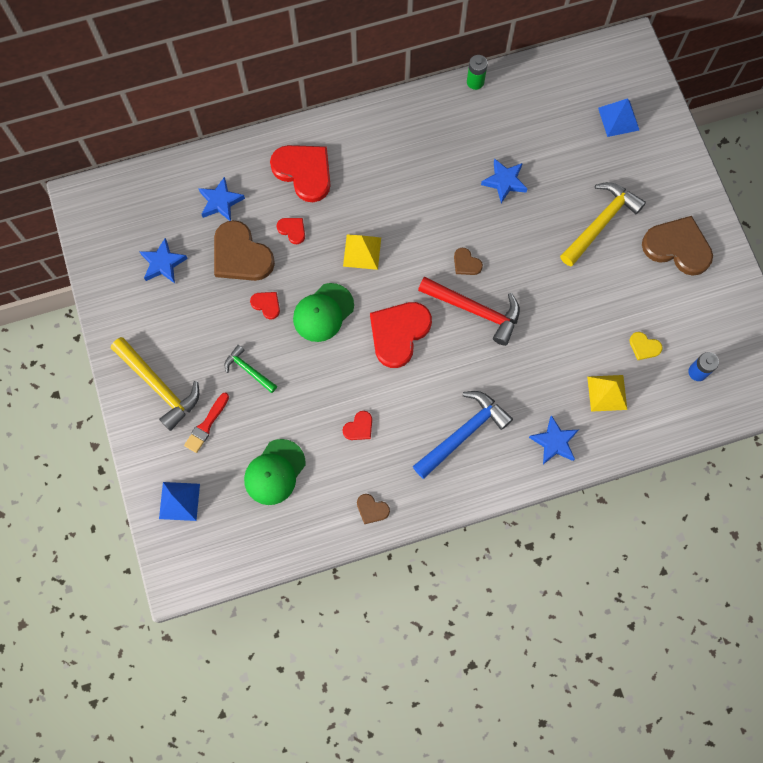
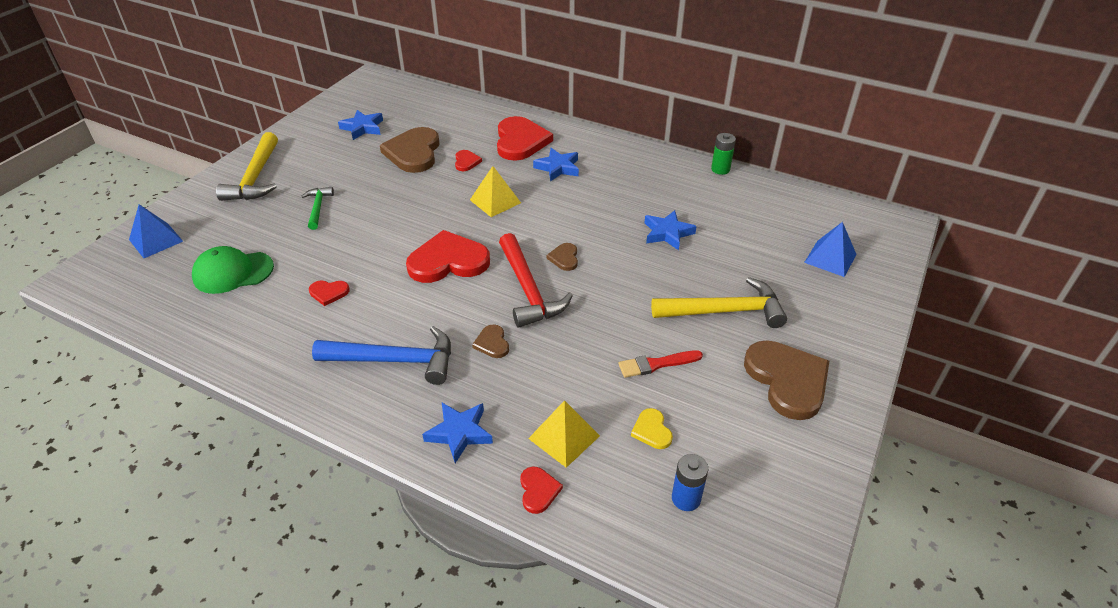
camera: 45 degrees right, 30 degrees down
(206, 425) = (244, 215): red brush -> red brush (656, 364)
(220, 202) = (444, 123): blue star -> blue star (558, 168)
(266, 304) = (387, 185): red heart -> red heart (538, 490)
(323, 312) = (415, 213): green cap -> none
(372, 509) = (249, 350): brown heart -> brown heart (492, 343)

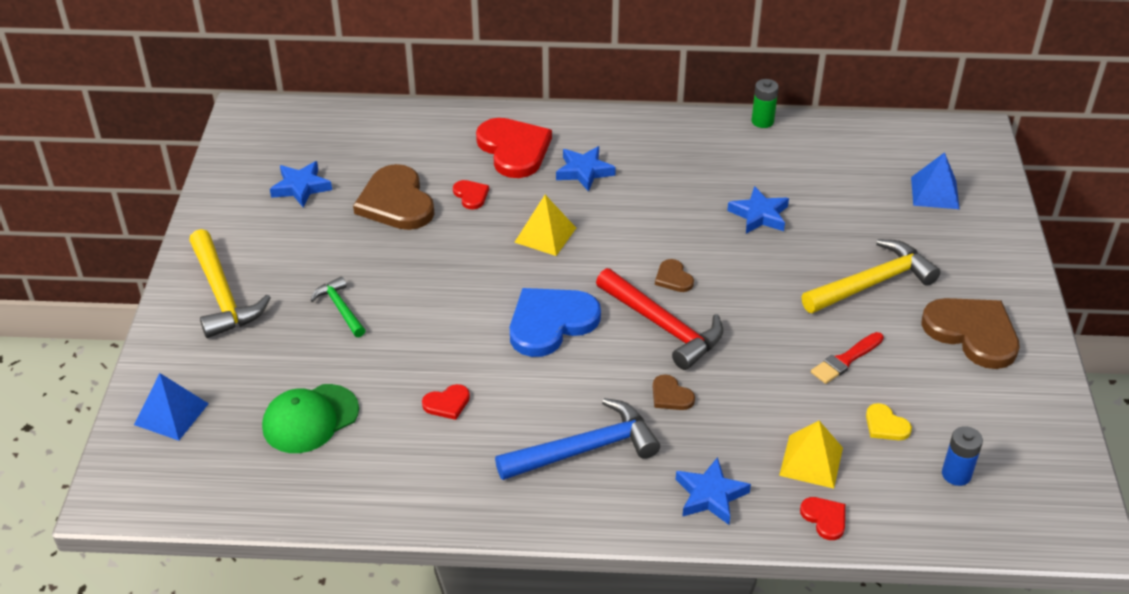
camera: 25 degrees left, 0 degrees up
(448, 261) = (551, 323): red heart -> blue heart

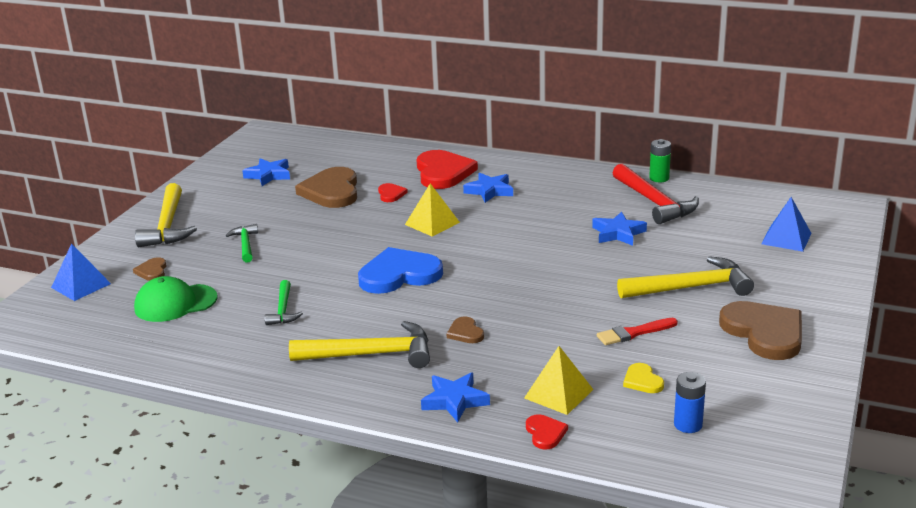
camera: 20 degrees right, 15 degrees down
(447, 403) = (283, 310): red heart -> green hammer
(586, 449) = (372, 354): blue hammer -> yellow hammer
(663, 326) = (489, 289): red hammer -> red hammer (654, 202)
(673, 278) = (518, 262): brown heart -> brown heart (152, 271)

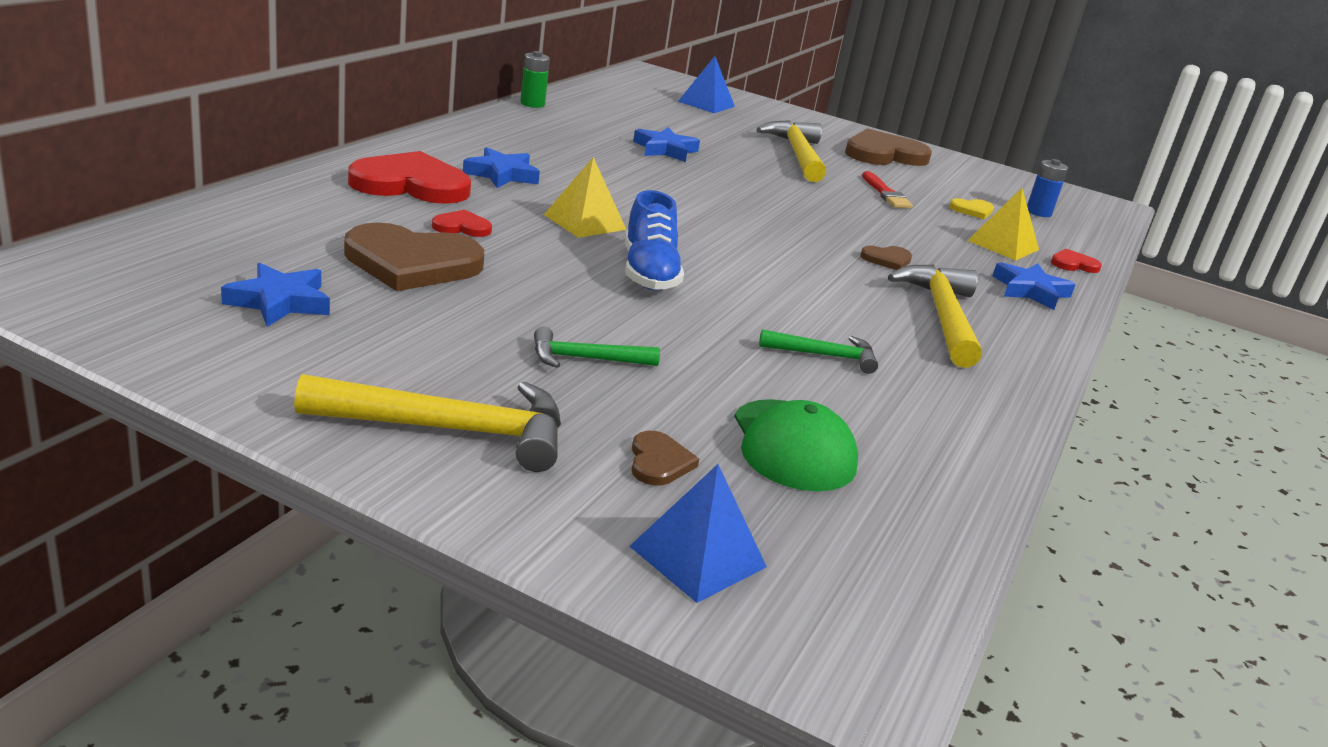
camera: 90 degrees left, 0 degrees up
(152, 271) = (659, 462): brown heart -> brown heart turned 90 degrees counterclockwise
(367, 249) = (649, 273): none -> blue shoe
(399, 275) = (734, 267): blue heart -> none
(654, 202) = (596, 120): red hammer -> none

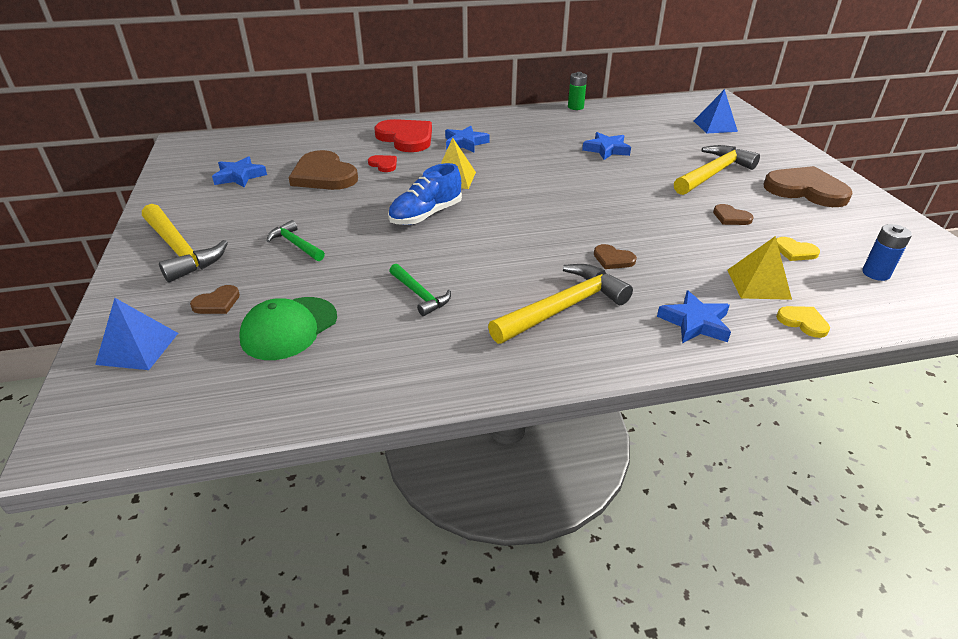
camera: 55 degrees right, 10 degrees up
(885, 193) = (731, 217): red brush -> brown heart
(1073, 264) = (803, 322): red heart -> yellow heart

